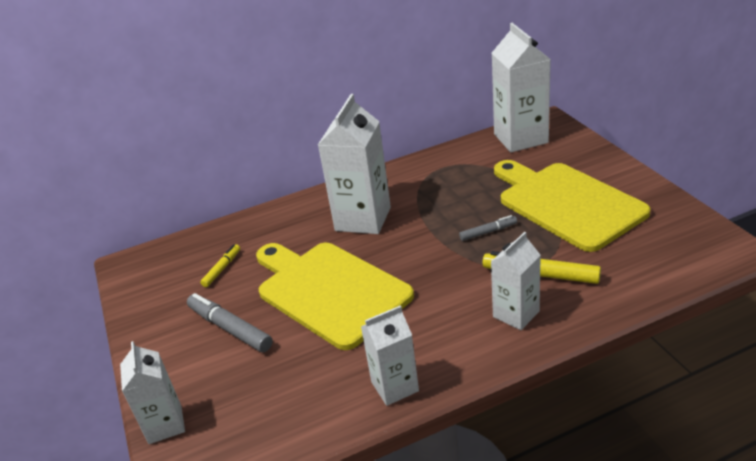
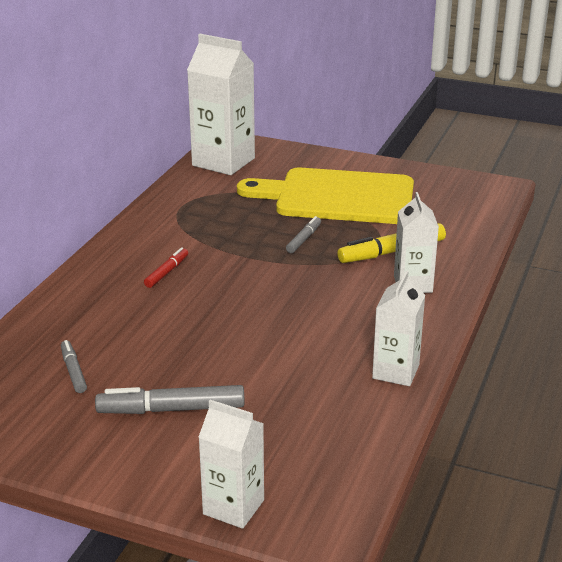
camera: 50 degrees left, 5 degrees down
(222, 269) = (73, 371): yellow marker -> grey marker
(329, 291) = (227, 337): yellow cutting board -> none
(363, 219) = (166, 272): white carton -> red marker

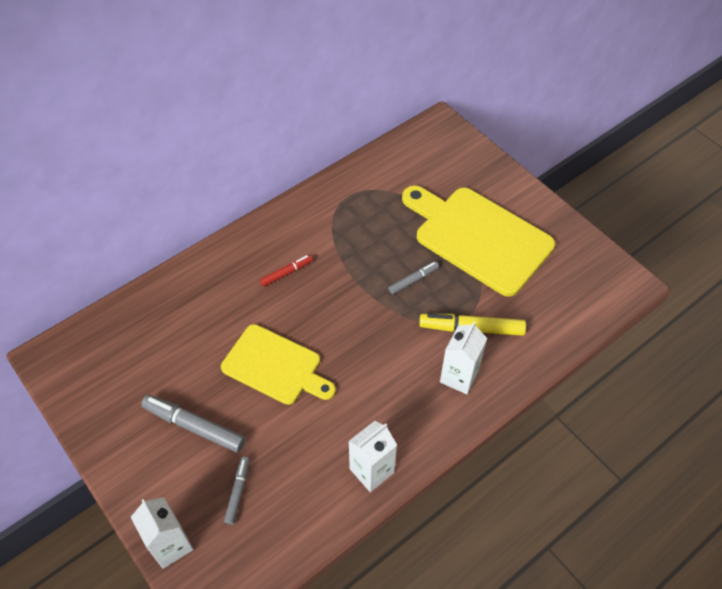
camera: 30 degrees right, 25 degrees up
(73, 371) = (158, 353): grey marker -> grey marker (237, 492)
(220, 337) = (275, 366): none -> yellow cutting board
(223, 162) = (418, 151): white carton -> none

